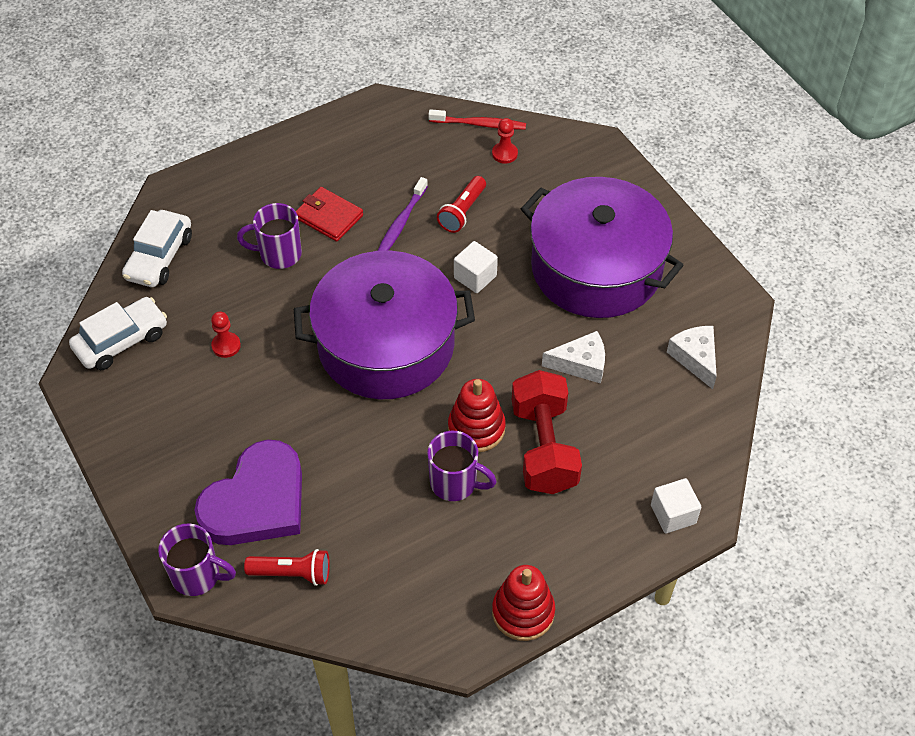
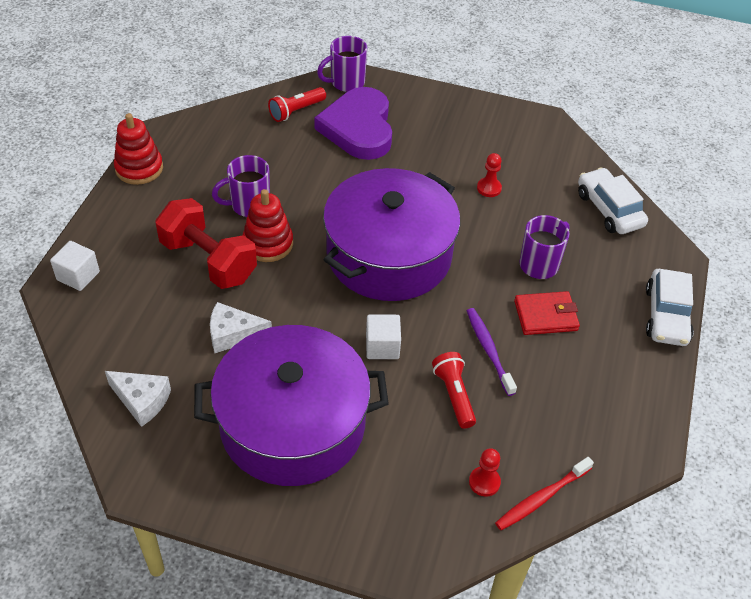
camera: 135 degrees right, 5 degrees down
(121, 341) = (552, 151): white car -> white car (666, 315)
(581, 364) = (233, 334): white cheese -> white cheese turned 45 degrees clockwise

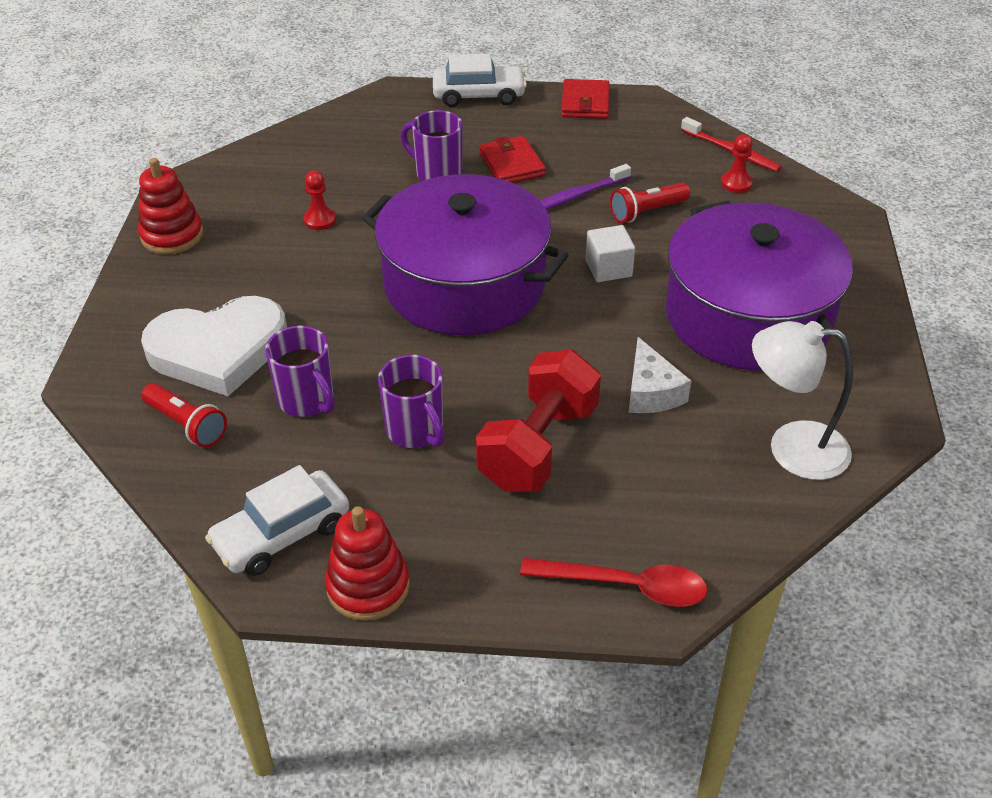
camera: 100 degrees left, 5 degrees down
(78, 276) = (626, 586): white cube -> red spoon
(142, 401) = (791, 448): white cheese -> white lamp
(268, 244) = (484, 394): red stacking toy -> red stacking toy (172, 235)
(346, 83) = (107, 382): purple mug -> purple mug (307, 400)
(358, 128) = (218, 350): purple heart -> white heart
(609, 209) = (333, 134): white car -> white car (282, 534)
(647, 396) = (585, 103): none -> red wallet

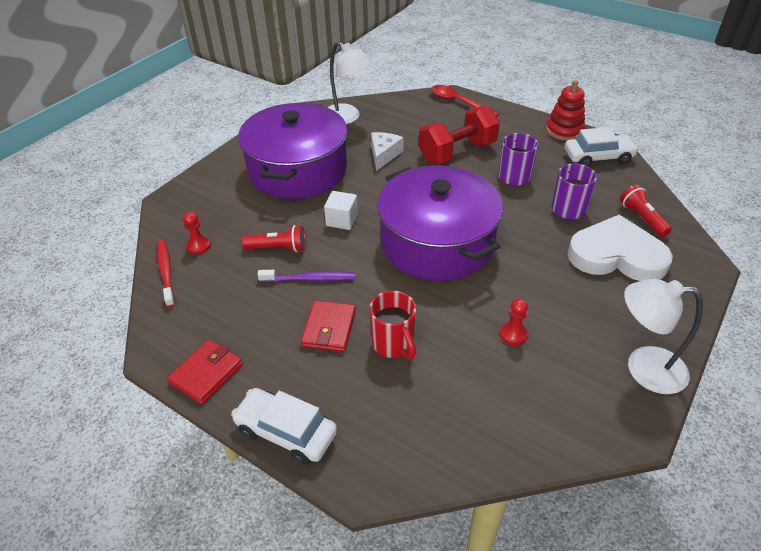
camera: 150 degrees left, 0 degrees up
(172, 235) = (643, 368): red stacking toy -> white lamp
(437, 173) = (393, 344): purple mug -> red mug

